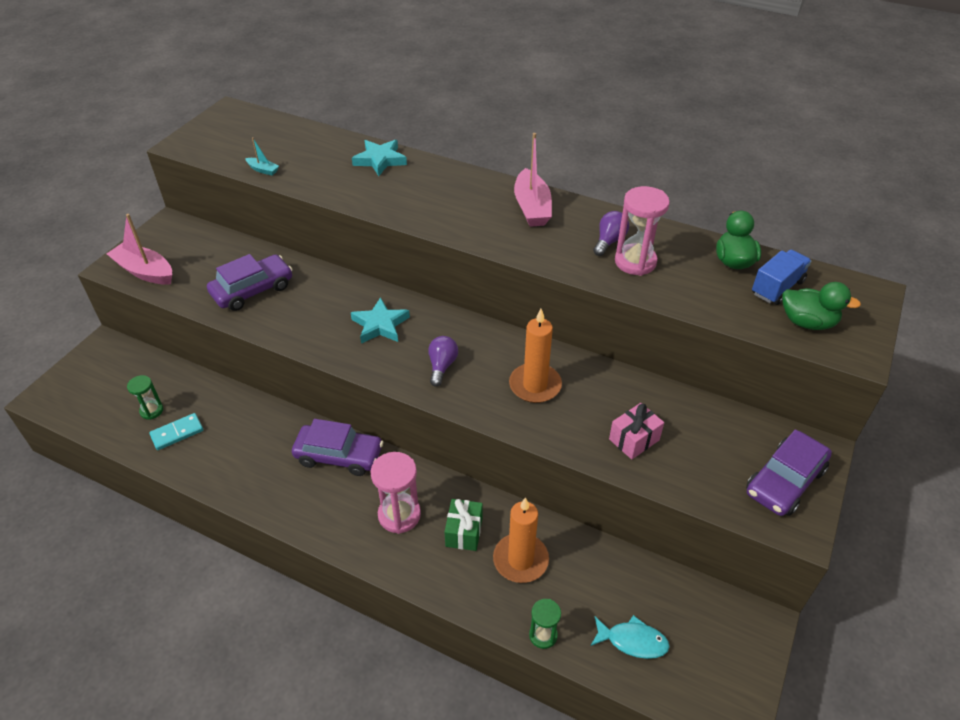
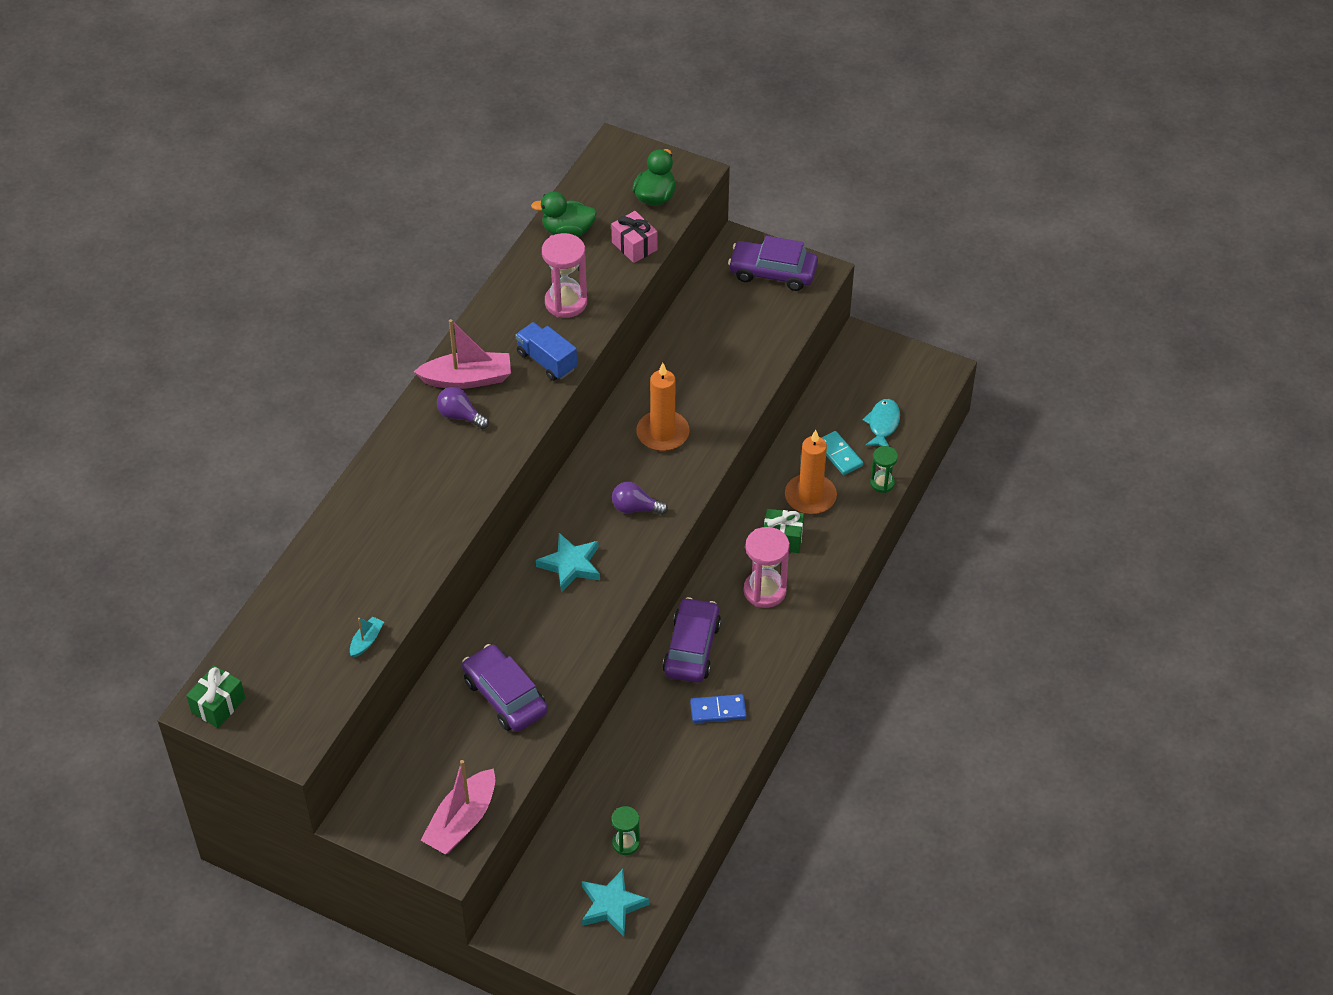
camera: 90 degrees left, 5 degrees up
(177, 433) = (660, 808): turquoise domino -> turquoise domino (839, 454)
(228, 115) = (218, 705): none -> green gift
(267, 475) = (718, 710): none -> blue domino
(380, 160) = (356, 521): turquoise star -> turquoise star (612, 905)
(609, 241) = (531, 319): purple light bulb -> purple light bulb (460, 416)
(634, 439) = (730, 365): pink gift -> pink gift (634, 246)
(777, 288) = (607, 207): blue truck -> blue truck (547, 361)
(785, 481) = (773, 272): purple car -> purple car turned 150 degrees clockwise

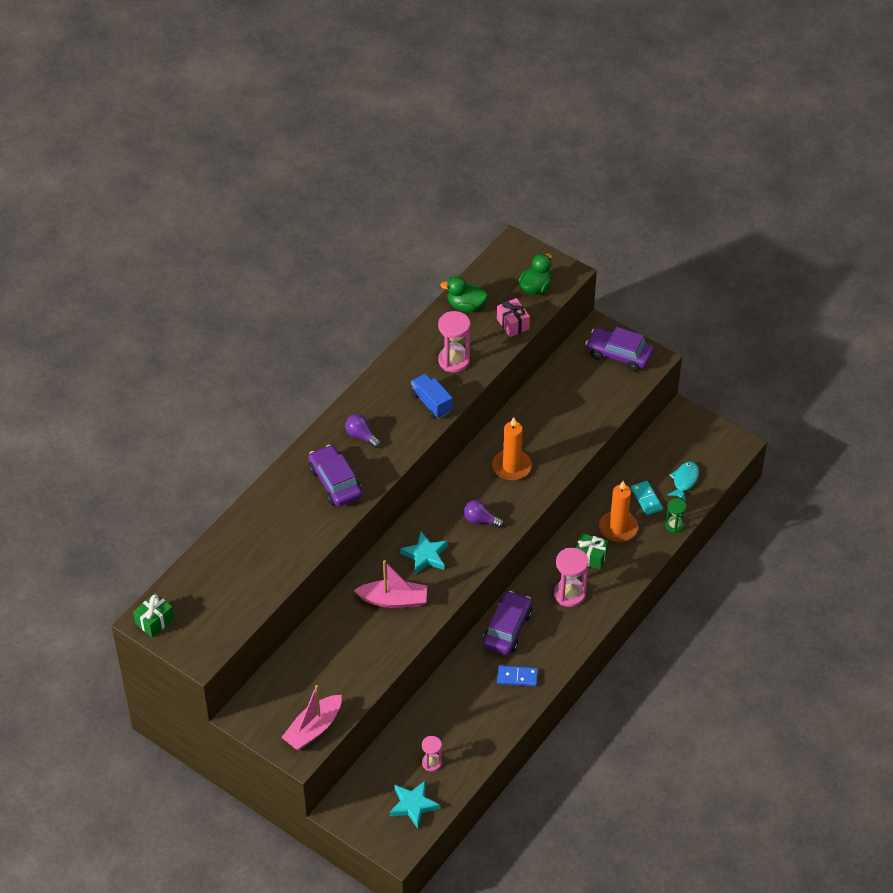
camera: 10 degrees right, 0 degrees up
(366, 641) = (265, 591): turquoise boat -> none
(467, 379) = (371, 409): pink boat -> pink boat (393, 600)
(505, 696) = (360, 644): purple car -> purple car (335, 482)
(626, 843) = (431, 763): green hourglass -> pink hourglass

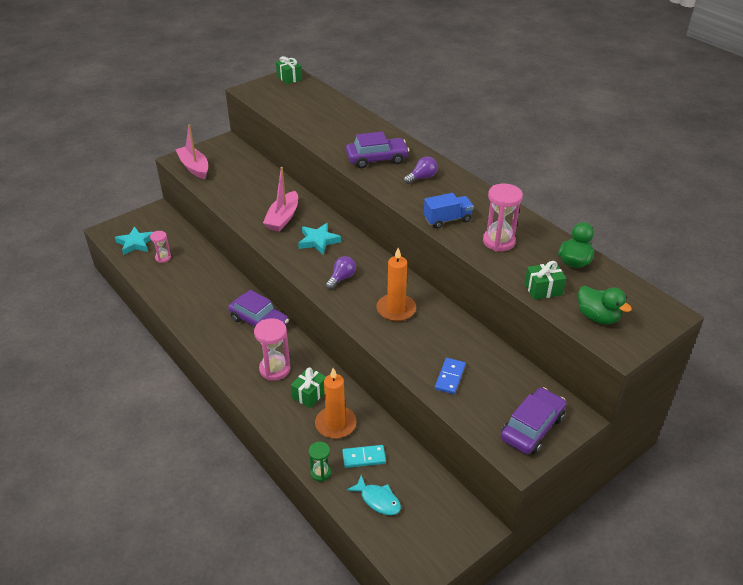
camera: 105 degrees right, 10 degrees down
(513, 324) = (543, 289): pink gift -> green gift
(517, 677) = (208, 317): blue domino -> blue domino (449, 377)

